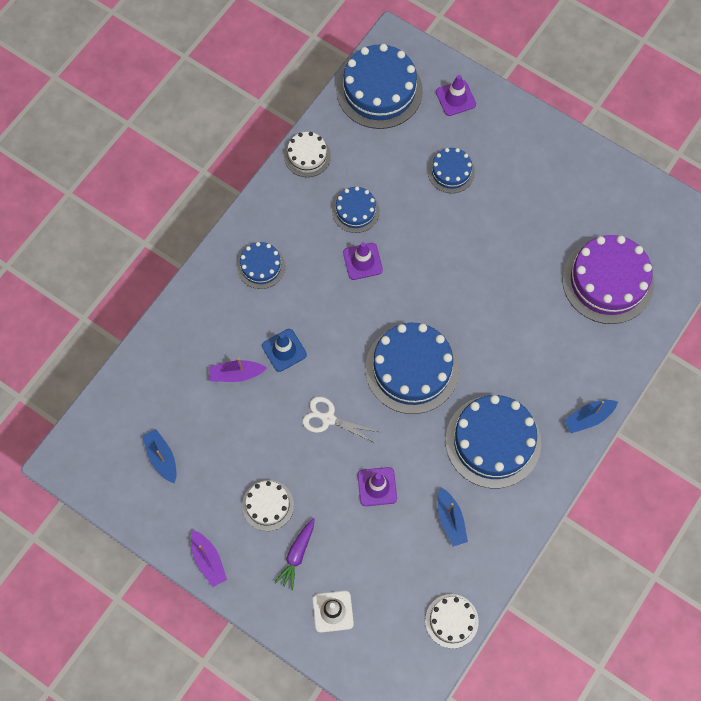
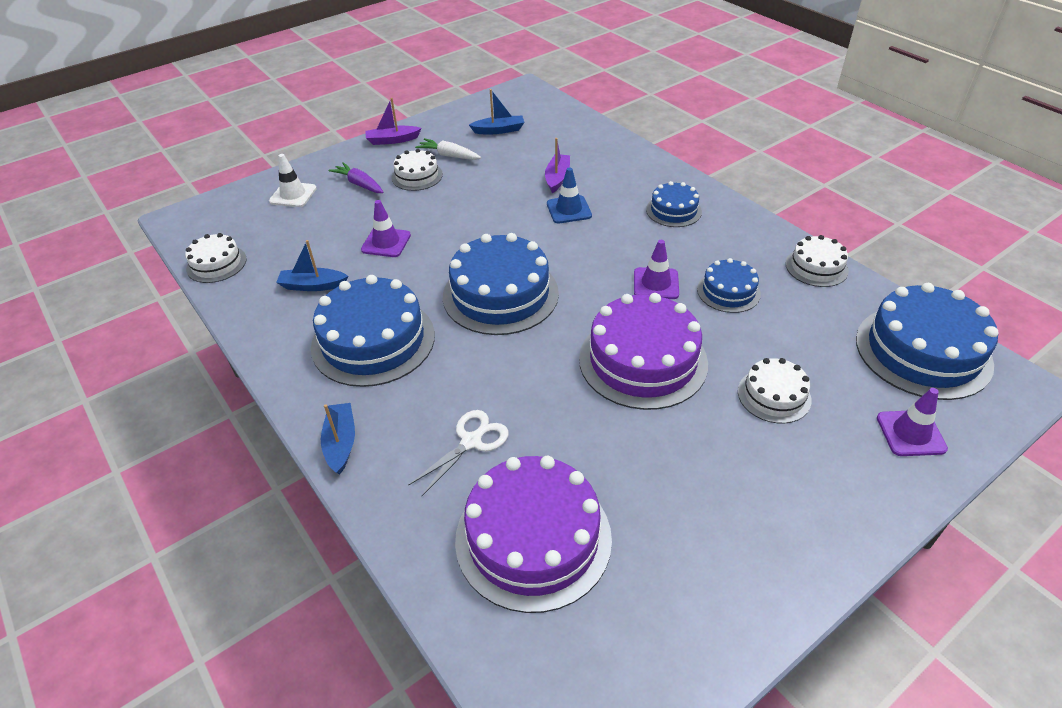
camera: 110 degrees right, 25 degrees down
(223, 489) = (449, 155): none -> white carrot
(328, 419) = (478, 225): white scissors -> white scissors (471, 441)
(447, 253) = (643, 360): none -> purple cake
(451, 172) = (774, 395): blue cake -> white cake

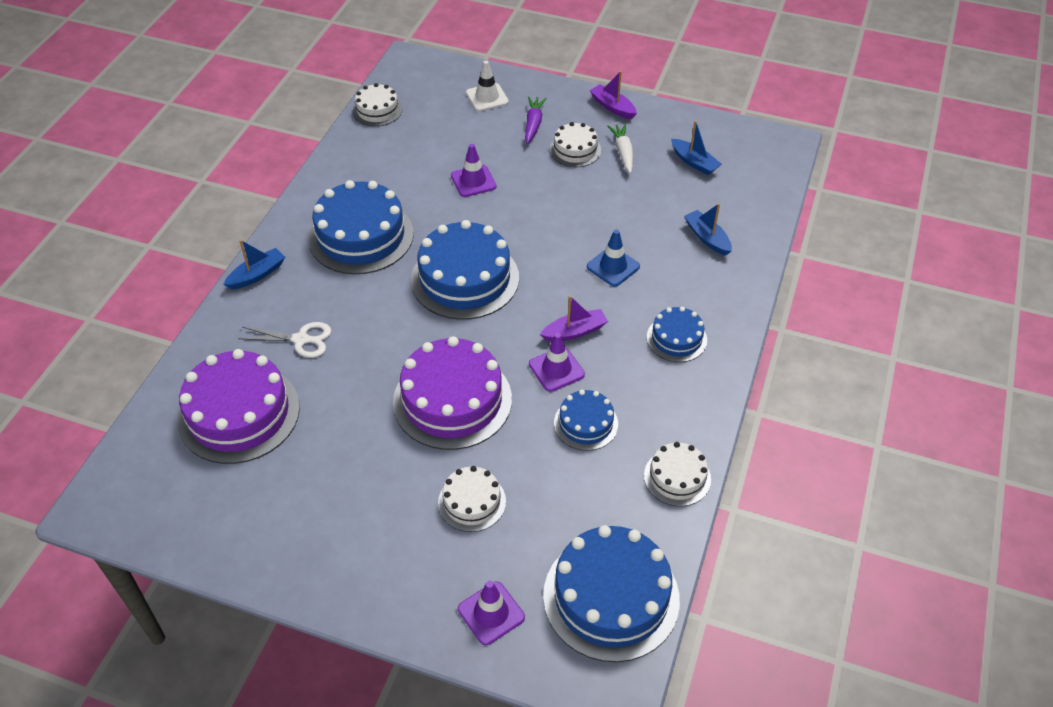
camera: 55 degrees right, 5 degrees up
(313, 285) = (393, 171): blue boat -> blue boat (707, 238)
(557, 178) = (654, 237): purple boat -> purple boat (574, 331)

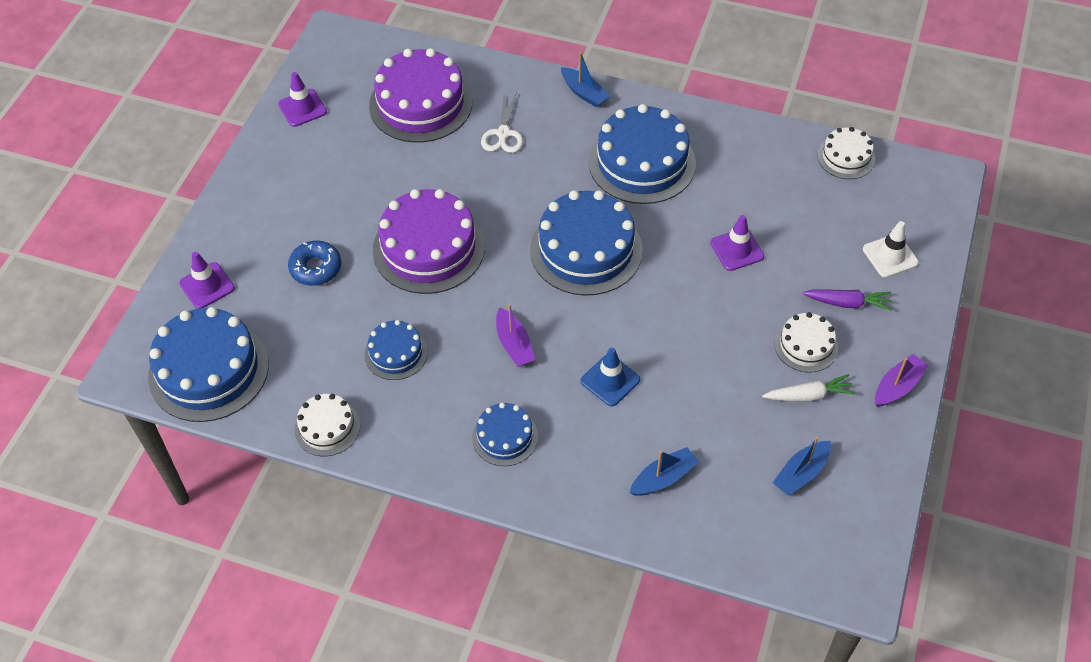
camera: 90 degrees right, 5 degrees up
(472, 502) = (316, 268): white cake -> blue donut
(556, 369) = (464, 329): purple traffic cone -> purple traffic cone (302, 108)

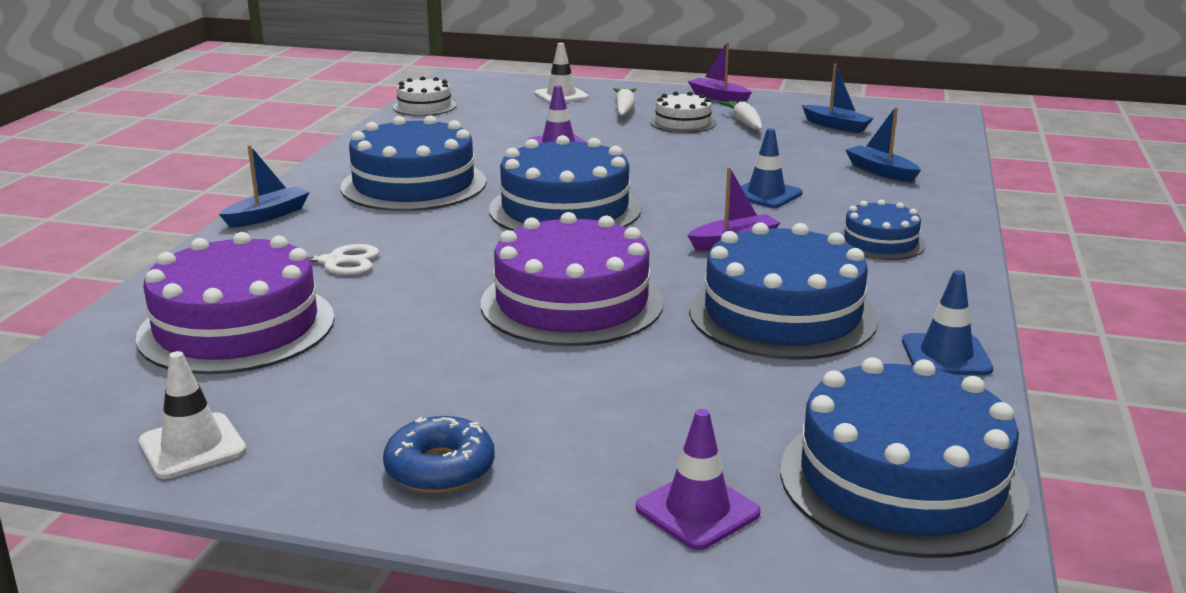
camera: 95 degrees left, 30 degrees down
(302, 108) = (192, 446): purple traffic cone -> white traffic cone
(316, 268) = (628, 393): blue donut -> blue donut (440, 468)
(327, 427) = (946, 355): white cake -> blue traffic cone
(396, 353) = (782, 314): blue cake -> blue cake, size x1.88
(848, 303) = (624, 109): purple carrot -> white carrot

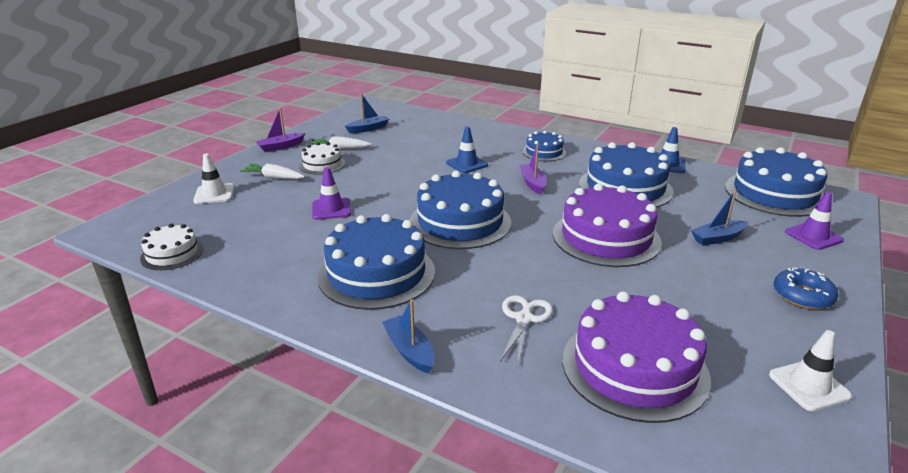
camera: 75 degrees left, 5 degrees up
(881, 172) = (449, 133): blue boat -> blue boat (717, 238)

